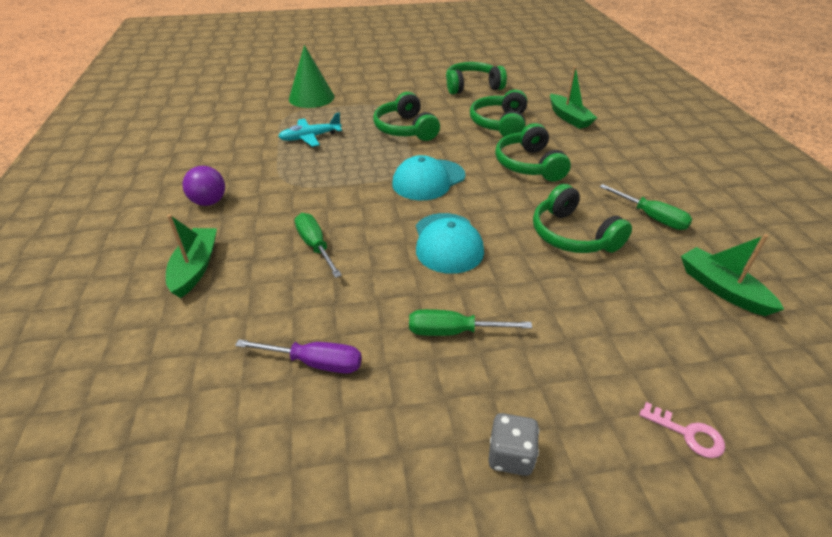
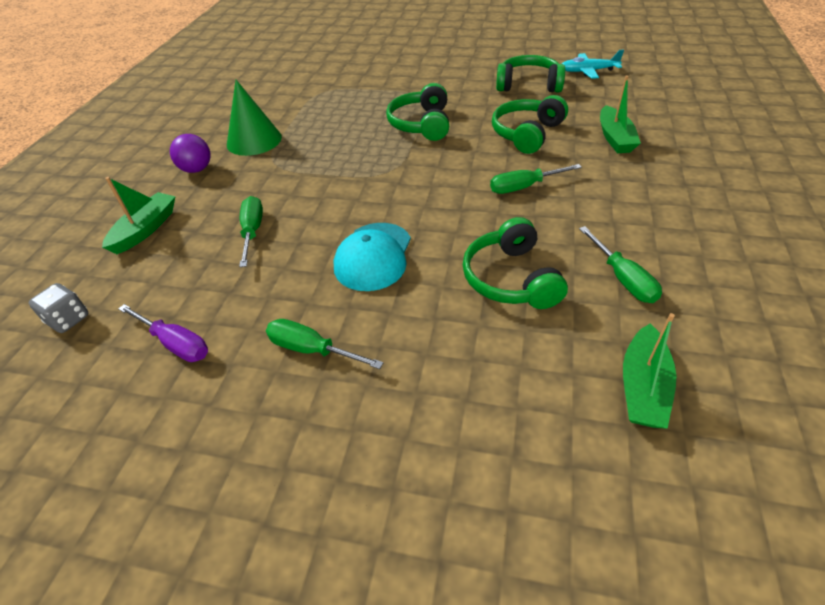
camera: 25 degrees right, 5 degrees up
(310, 137) = (324, 119): turquoise plane -> turquoise plane (588, 71)
(311, 98) = (355, 77): green cone -> green cone (254, 140)
(428, 180) = (404, 184): turquoise cap -> none
(510, 455) = (273, 490): grey dice -> grey dice (68, 319)
(529, 165) = (524, 187): green headphones -> green screwdriver
(687, 433) = (466, 536): pink key -> none
(722, 289) = (643, 387): green boat -> green boat turned 150 degrees counterclockwise

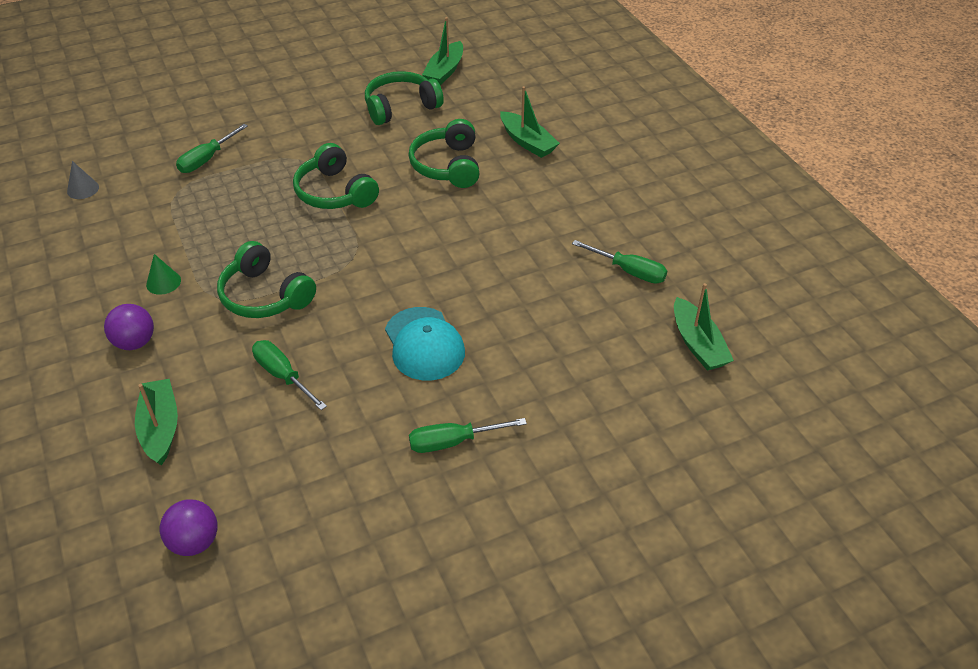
camera: 40 degrees left, 0 degrees up
(68, 319) = (194, 542): grey dice -> purple ball
(175, 343) = (329, 501): purple screwdriver -> none
(254, 140) = (163, 282): green cone -> green cone, size x0.50
(274, 74) = (83, 189): none -> grey cone
(511, 278) = (552, 309): green headphones -> green headphones (265, 295)
(524, 187) = (492, 222): green screwdriver -> green screwdriver (207, 159)
(588, 71) = (445, 71): turquoise plane -> green boat

